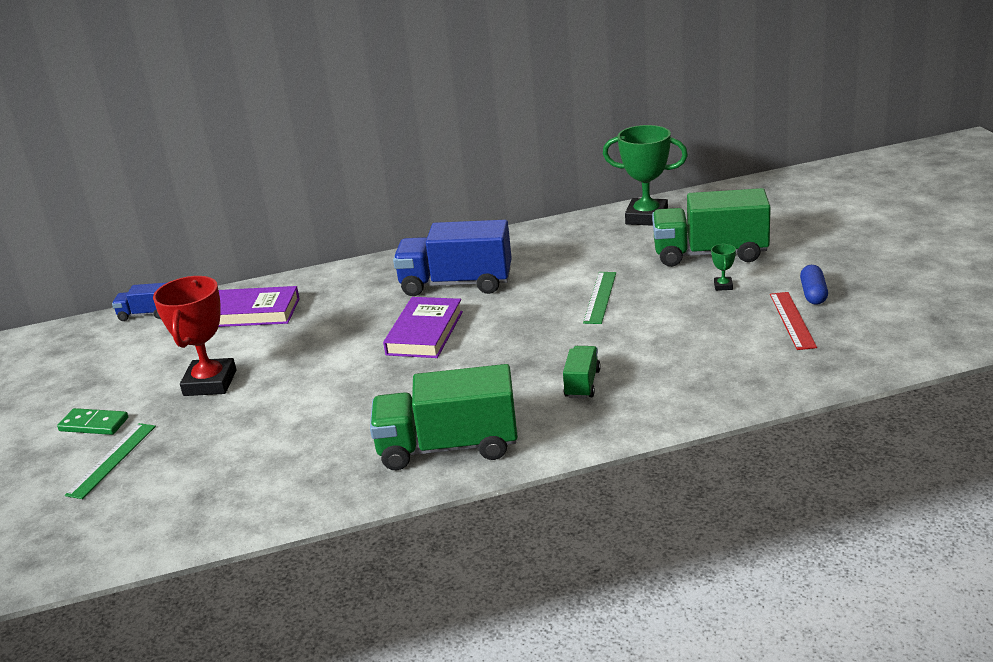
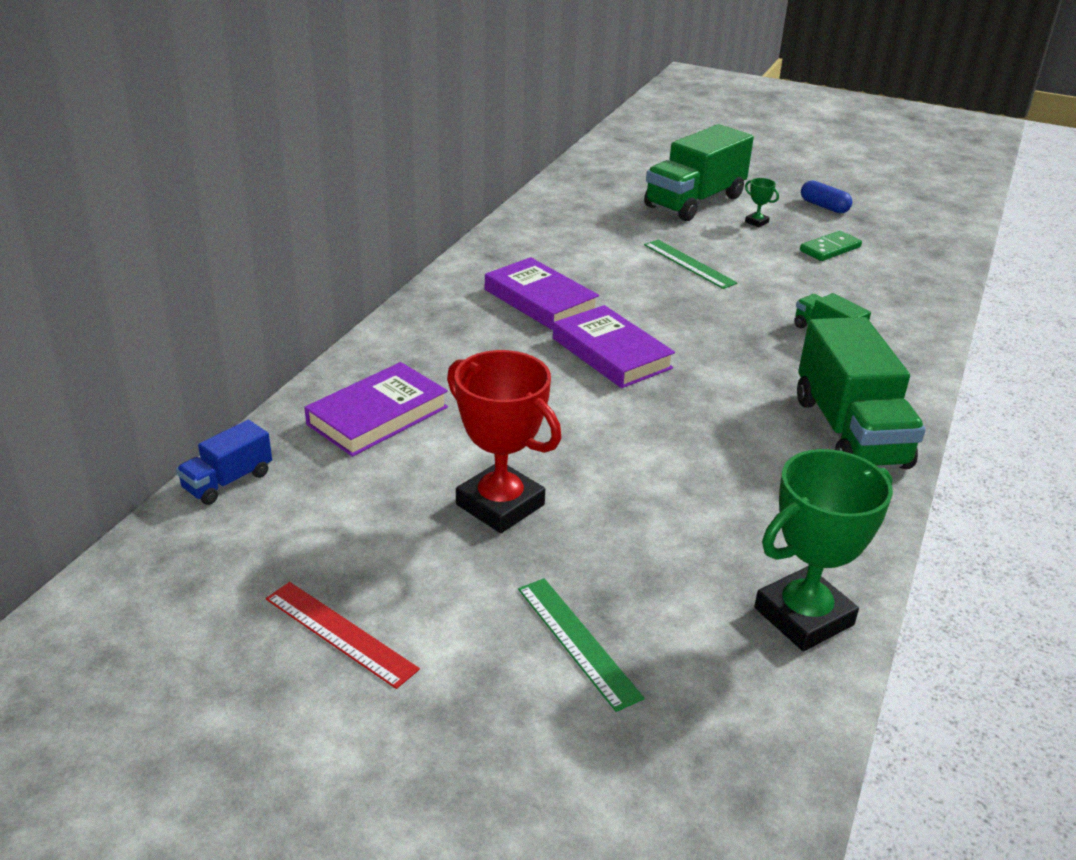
camera: 55 degrees left, 5 degrees up
(94, 424) = (461, 625): green domino -> green domino (830, 249)
(448, 447) = (849, 432): green truck -> green truck turned 45 degrees counterclockwise
(456, 284) = (540, 300): blue truck -> purple book
(646, 217) = (582, 189): green trophy -> green trophy (803, 616)
(792, 320) = (851, 229): red ruler -> red ruler (340, 633)

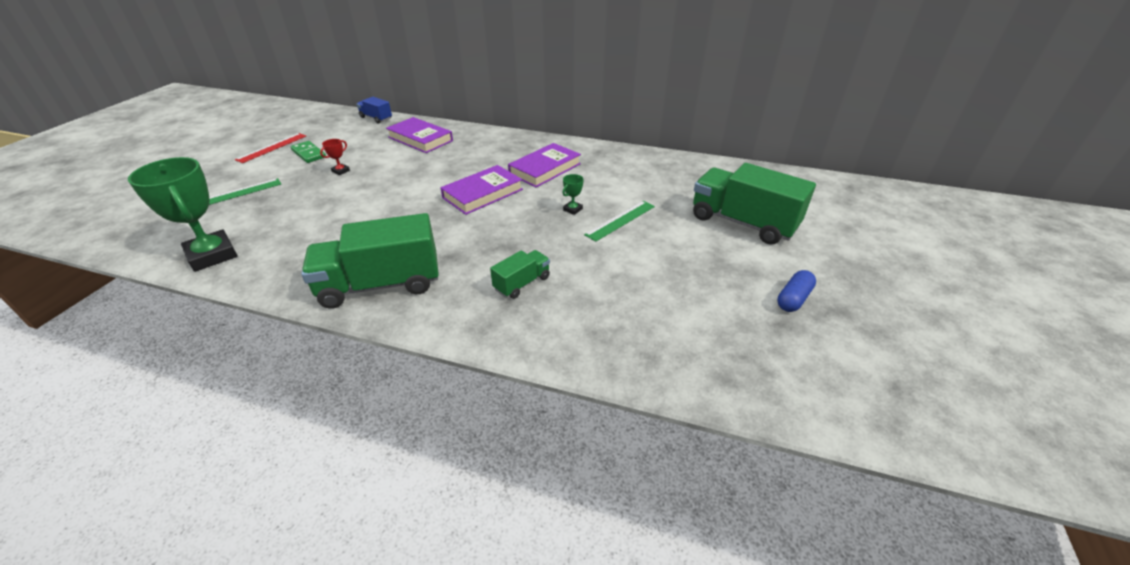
camera: 85 degrees right, 5 degrees up
(500, 505) = (341, 171): red trophy -> red trophy, size x0.42
(756, 222) = (722, 254): green trophy -> green trophy (572, 209)
(830, 249) = (689, 296): green domino -> green domino (309, 154)

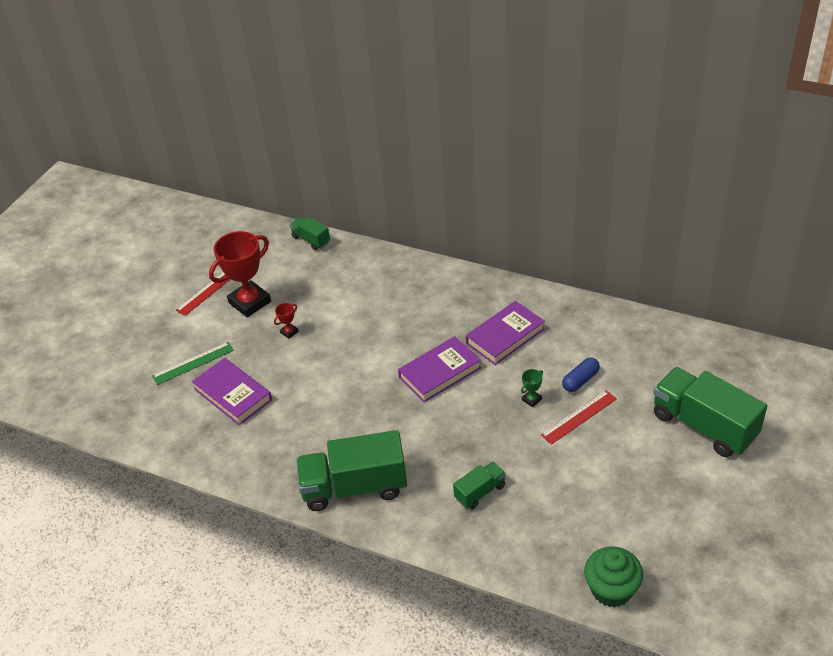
camera: 10 degrees right, 5 degrees up
(212, 255) = (197, 445): green trophy -> none
(309, 154) = (250, 302): green domino -> red trophy
(376, 118) = (311, 240): blue truck -> green truck
(420, 139) = (366, 280): purple book -> purple book (233, 394)
(620, 220) = (579, 417): green ruler -> red ruler
(684, 371) = (611, 589): none -> green cupcake
(793, 299) = (726, 522): blue capsule -> blue capsule (580, 380)

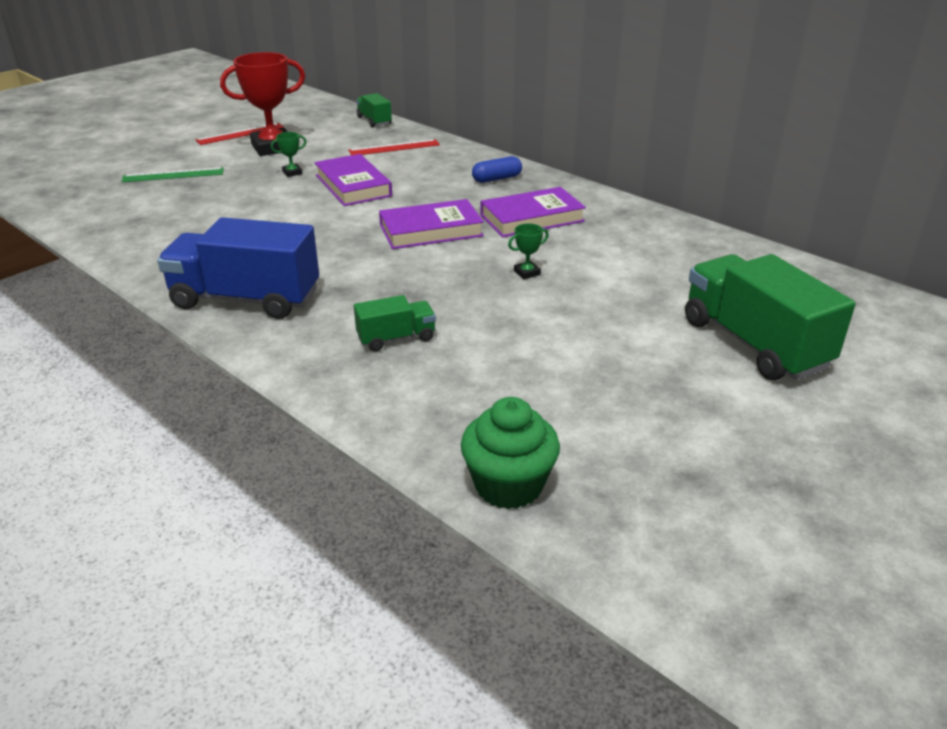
camera: 15 degrees right, 10 degrees down
(233, 394) = (189, 203): purple book -> purple book (353, 185)
(289, 332) = (292, 173): red trophy -> green trophy
(354, 487) = (246, 299): green truck -> blue truck
(579, 417) = (579, 299): red ruler -> red ruler (394, 147)
(580, 380) = (602, 269): blue capsule -> blue capsule (496, 179)

